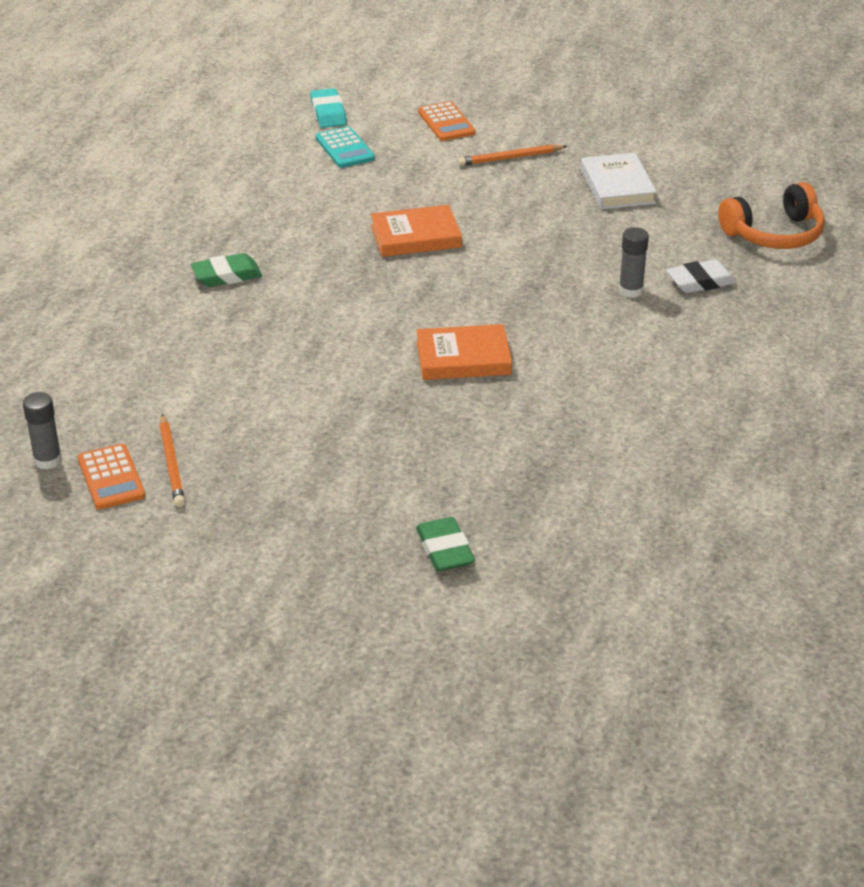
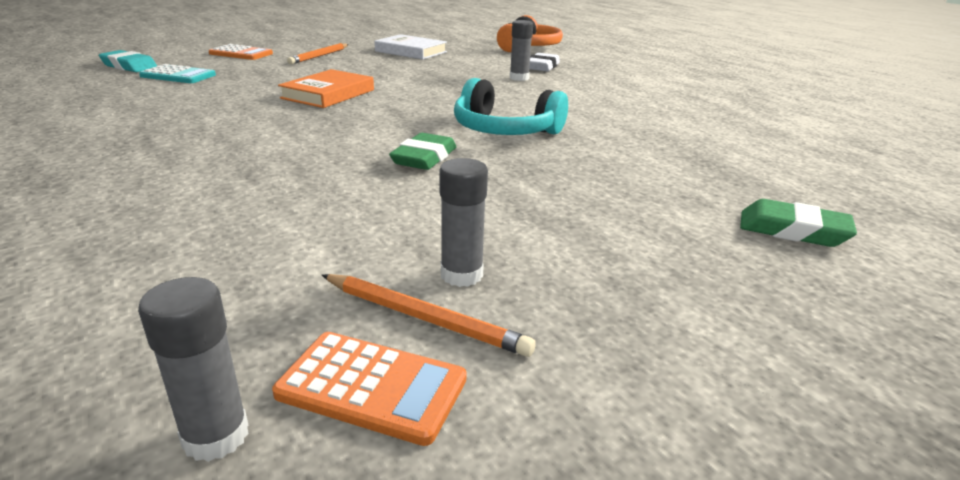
camera: 50 degrees left, 10 degrees down
(222, 453) = (461, 275): none -> grey glue stick
(227, 275) = (190, 156): green eraser -> green eraser (424, 158)
(463, 358) = (505, 130): orange book -> turquoise headphones

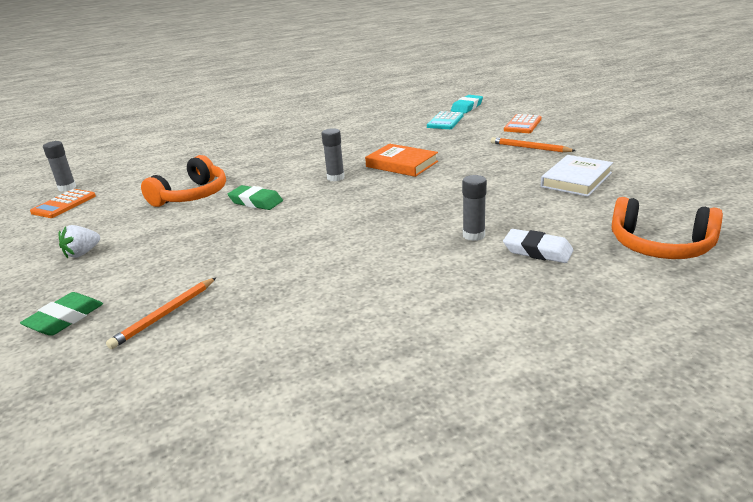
camera: 100 degrees right, 0 degrees up
(379, 209) = (191, 195): none -> orange headphones
(424, 318) = (91, 210): orange pencil -> orange pencil (165, 315)
(461, 275) = (114, 216): grey glue stick -> grey glue stick (335, 178)
(505, 130) = (301, 226): turquoise headphones -> none
(625, 268) = (82, 253): none -> white strawberry

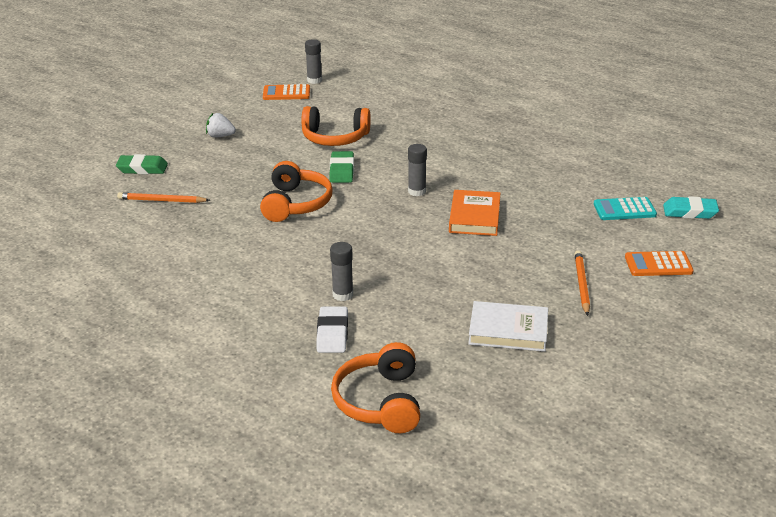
camera: 60 degrees right, 5 degrees up
(285, 233) = (295, 204): none -> orange headphones

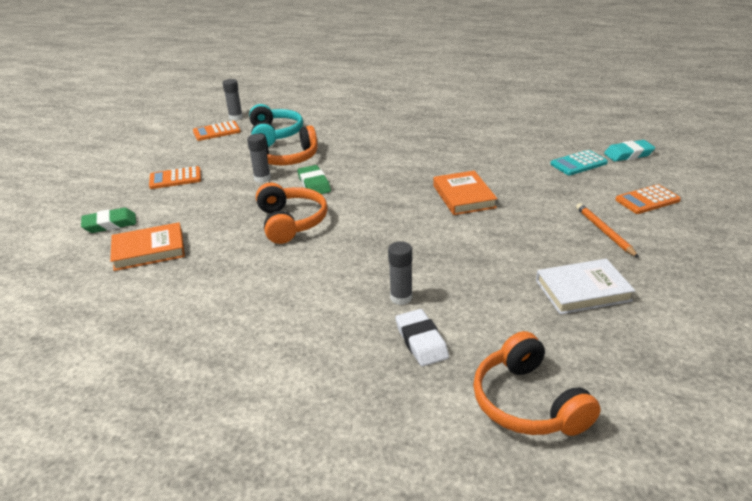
camera: 20 degrees left, 0 degrees up
(161, 201) = (149, 250): orange pencil -> orange book
(220, 136) = (175, 178): white strawberry -> orange calculator
(339, 108) = (274, 135): none -> turquoise headphones
(417, 191) = (396, 187): grey glue stick -> grey glue stick (262, 178)

